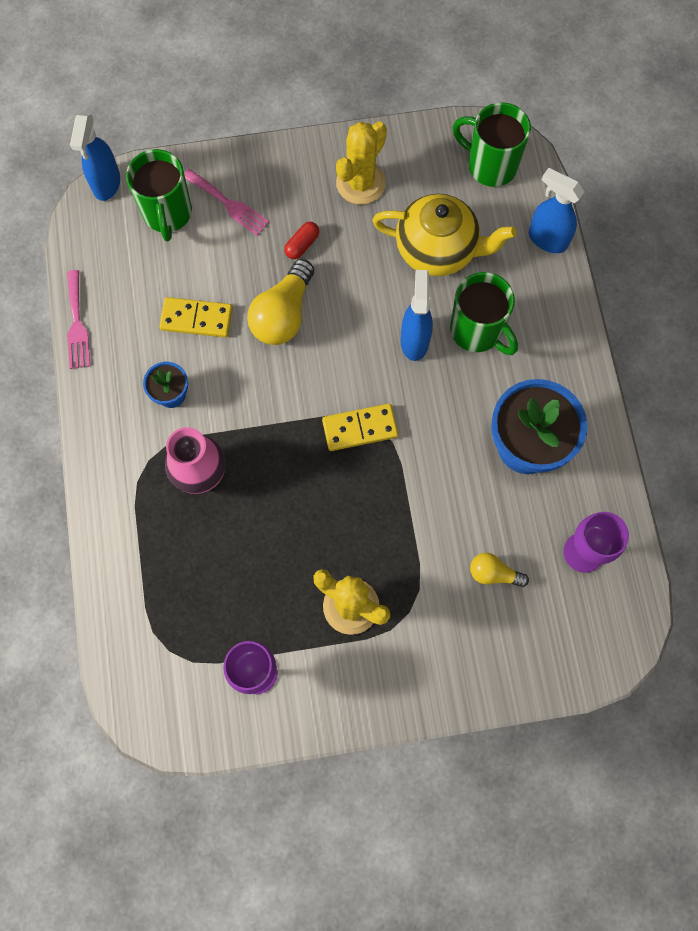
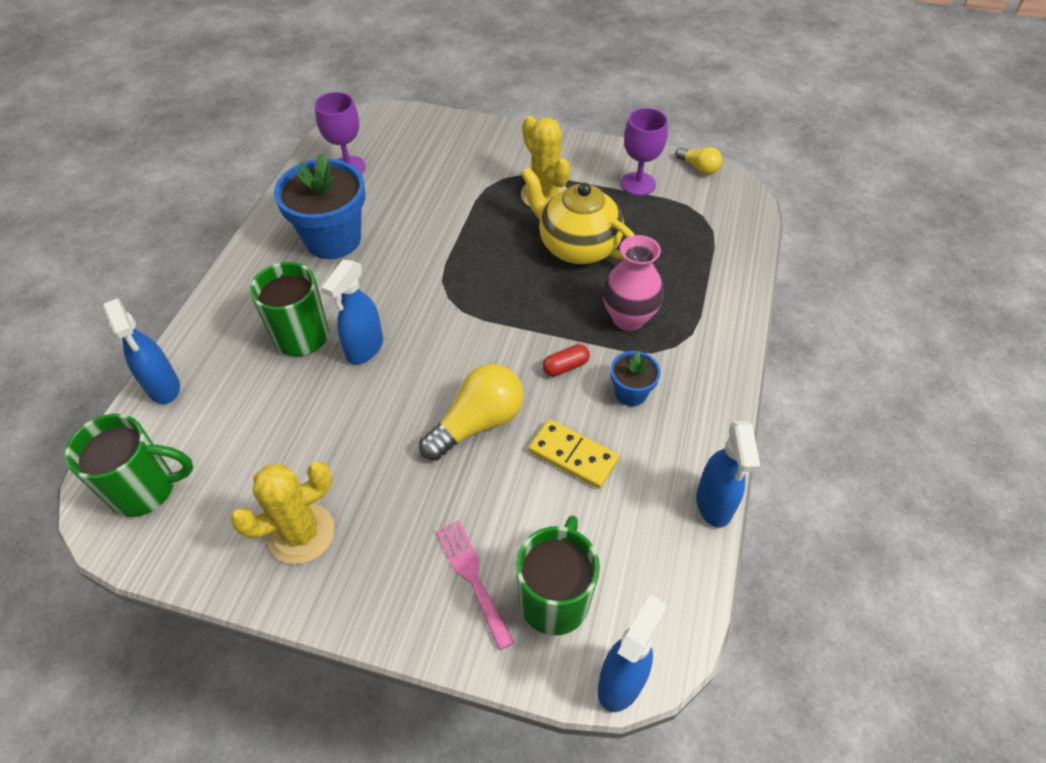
camera: 155 degrees left, 20 degrees down
(77, 324) = (714, 504): pink fork -> blue spray bottle
(302, 245) = (414, 488): red capsule -> red capsule (565, 366)
(360, 428) = (463, 300): yellow domino -> none
(438, 250) = (276, 422): yellow teapot -> yellow teapot (577, 246)
(490, 165) = (145, 489): green mug -> green mug turned 60 degrees counterclockwise
(493, 573) = (423, 178): yellow light bulb -> yellow light bulb (699, 168)

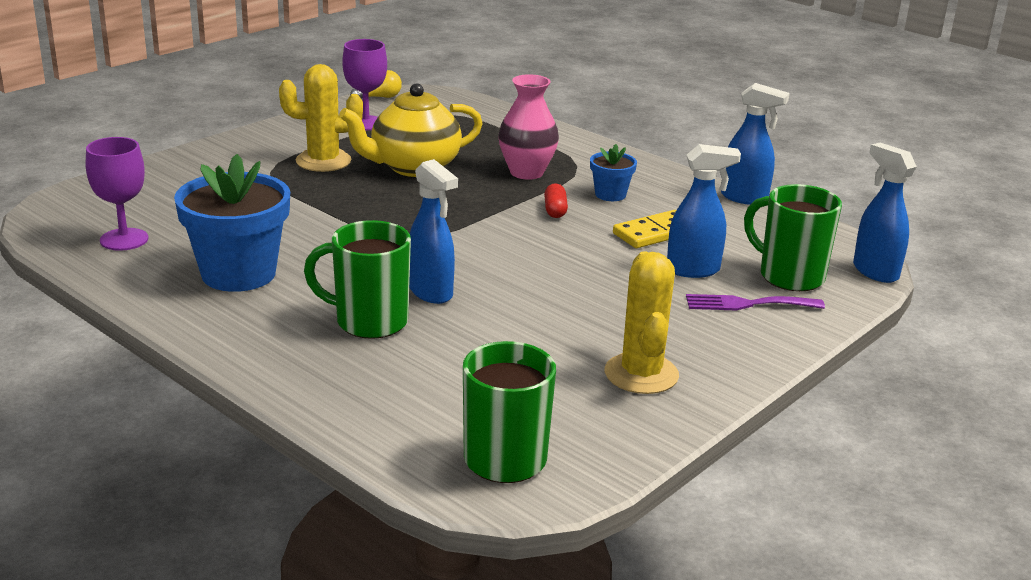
camera: 65 degrees left, 25 degrees down
(163, 387) = (357, 422): blue spray bottle -> blue spray bottle (693, 270)
(472, 577) = (747, 304): pink fork -> purple fork
(477, 423) = (583, 262): yellow light bulb -> none

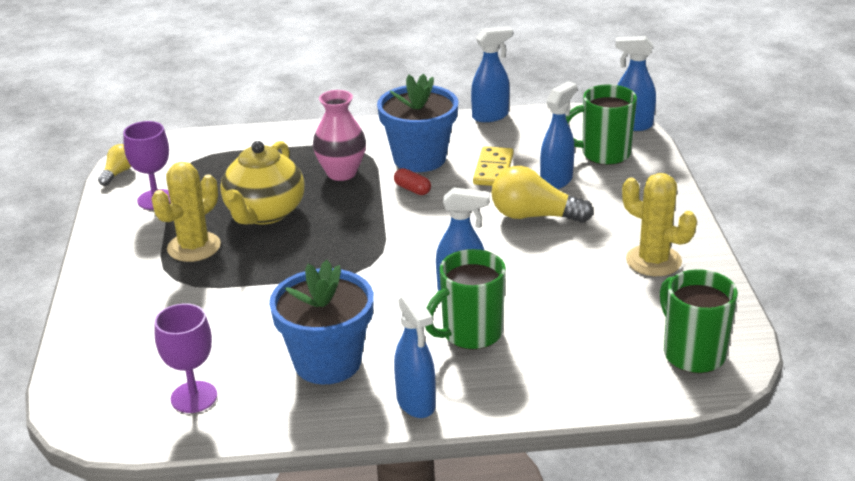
camera: 45 degrees left, 5 degrees up
(229, 335) = (416, 403): none -> blue spray bottle
(610, 194) = (419, 158): blue flower pot -> blue flower pot, size x2.02
(612, 281) = (534, 216): none -> yellow light bulb
(747, 304) = (618, 184): purple fork -> none

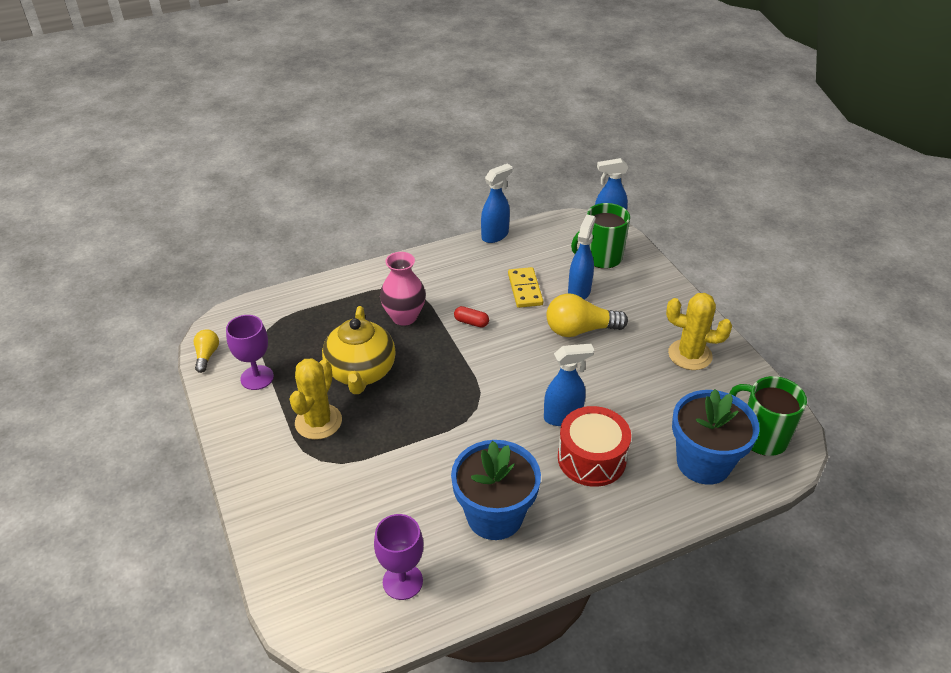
camera: 20 degrees left, 10 degrees up
(416, 403) = (586, 539): blue spray bottle -> none
(419, 158) = (460, 289): blue flower pot -> blue flower pot (703, 462)
(470, 334) = (591, 458): green mug -> red drum

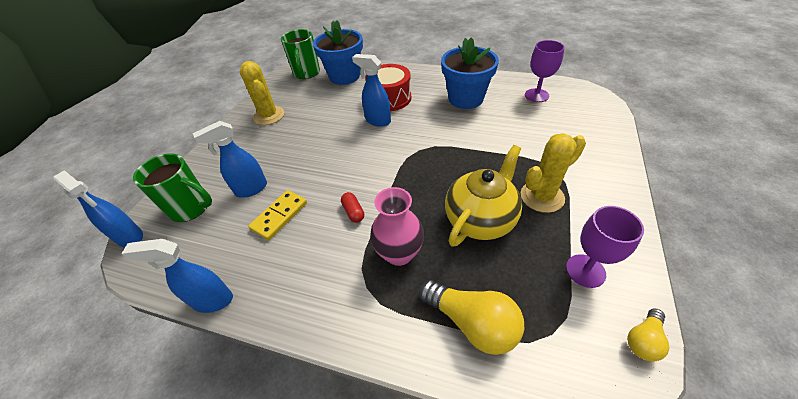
camera: 135 degrees left, 5 degrees up
(580, 330) = (295, 161): yellow light bulb -> yellow light bulb (472, 323)

